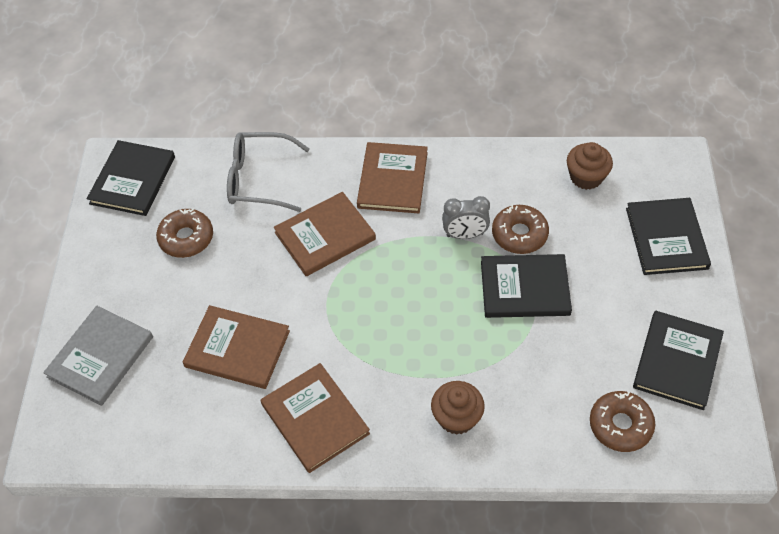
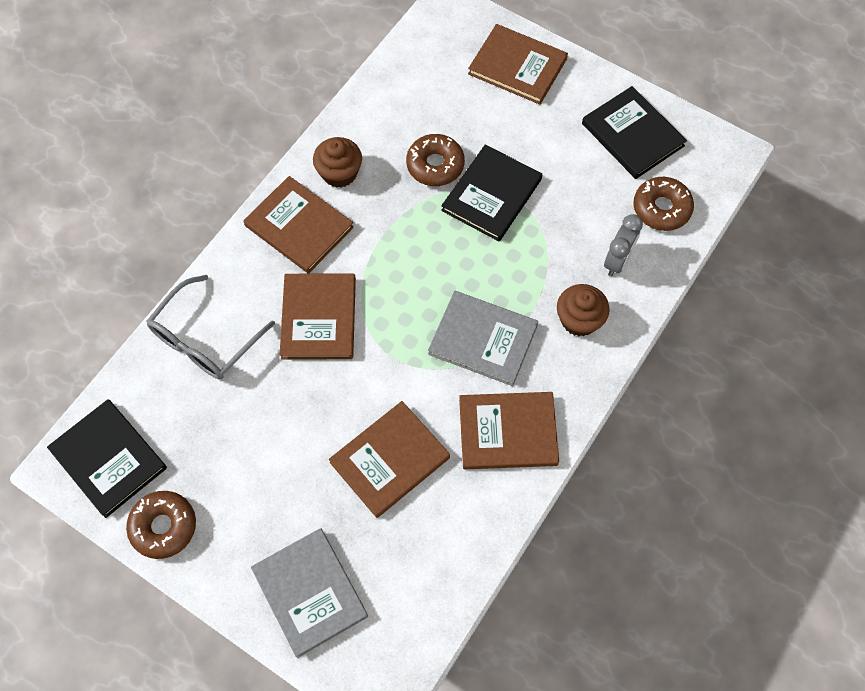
camera: 60 degrees left, 10 degrees up
(186, 238) = (226, 443): brown donut -> brown donut (163, 527)
(386, 355) = (483, 339): none -> grey book
(465, 235) = (404, 206): grey clock -> grey clock (617, 261)
(586, 177) = (414, 80): brown cupcake -> brown cupcake (339, 173)
(666, 238) = (517, 66): black book -> brown book

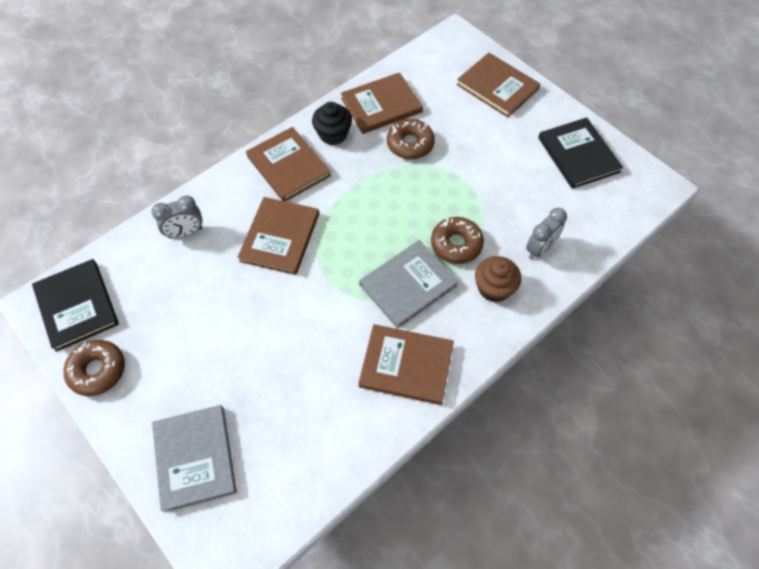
camera: 15 degrees right, 5 degrees down
(205, 339) = (185, 233): grey glasses -> grey clock
(339, 173) = (333, 134): brown cupcake -> black cupcake
(390, 460) = (299, 364): brown book -> brown book (381, 105)
(483, 339) = (408, 285): grey book -> grey book turned 75 degrees counterclockwise
(492, 195) = (449, 175): black book -> none
(661, 208) = (588, 216): brown donut -> brown donut (456, 244)

